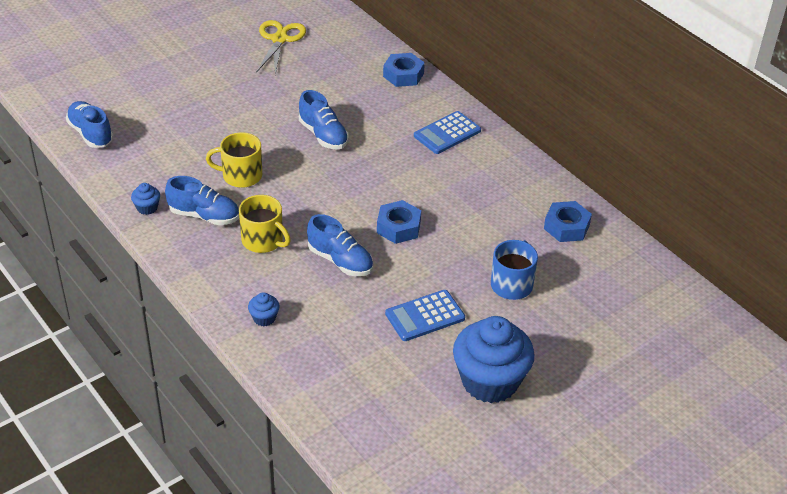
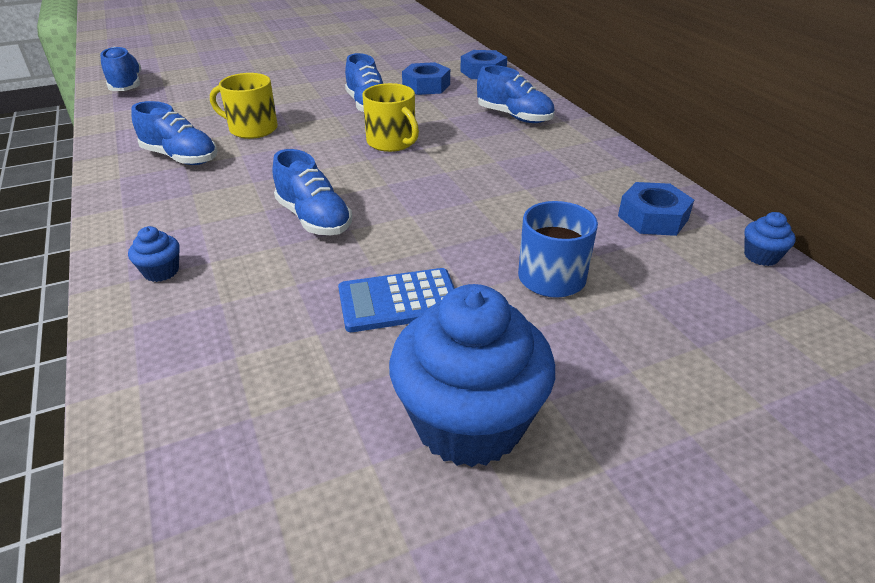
camera: 15 degrees right, 5 degrees down
(147, 208) = (123, 144): blue cupcake -> blue cupcake (761, 256)
(263, 240) = (230, 187): yellow mug -> yellow mug (392, 142)
(279, 39) = (368, 42): yellow scissors -> none
(398, 227) = (413, 193): blue nut -> blue nut (426, 86)
(447, 133) = (514, 117): blue calculator -> blue shoe

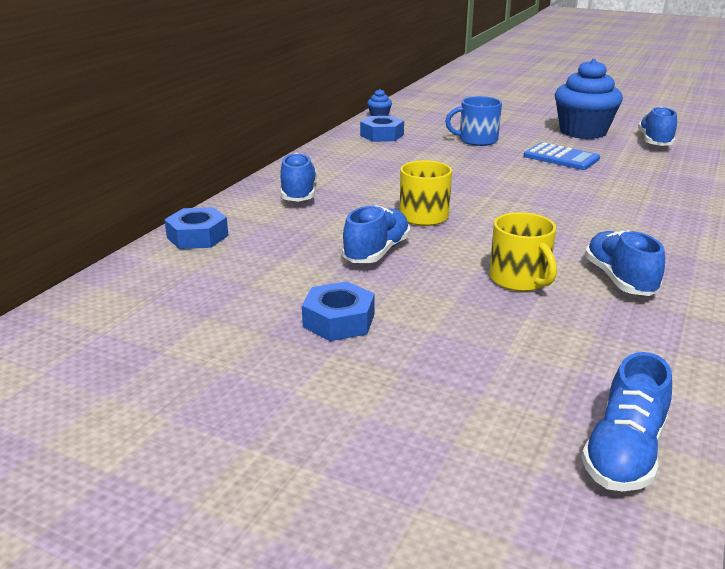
camera: 130 degrees left, 10 degrees down
(161, 271) = (683, 209): blue cupcake -> none
(314, 219) = (558, 197): blue shoe -> blue shoe (654, 142)
(426, 86) = (281, 248): blue nut -> blue nut (338, 321)

